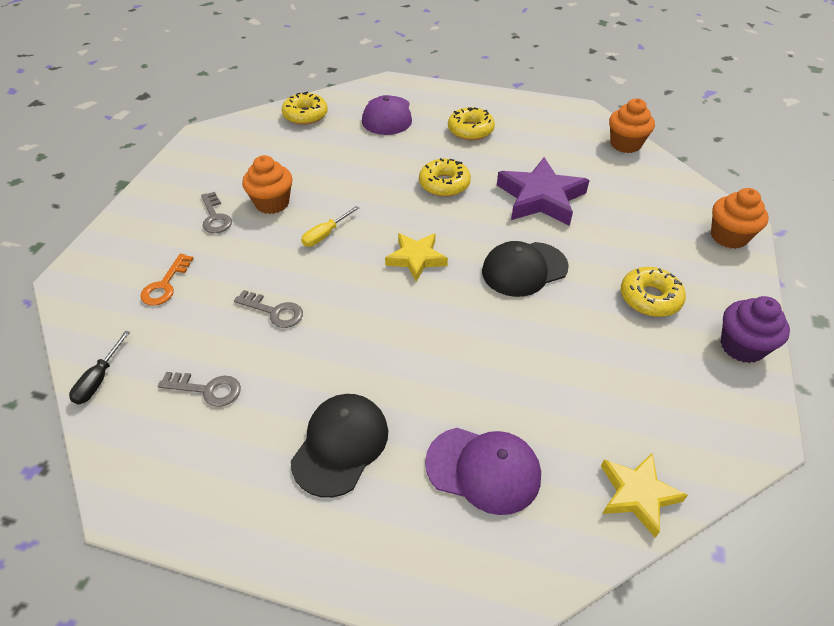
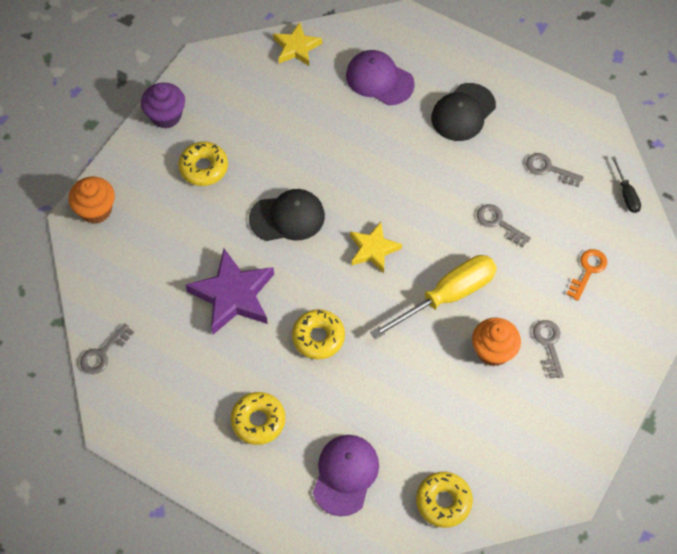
camera: 165 degrees left, 15 degrees up
(99, 379) = (626, 194): black screwdriver -> black screwdriver turned 135 degrees clockwise
(325, 235) = (447, 296): yellow screwdriver -> yellow screwdriver, size x2.12
(625, 144) = (103, 353): orange cupcake -> grey key

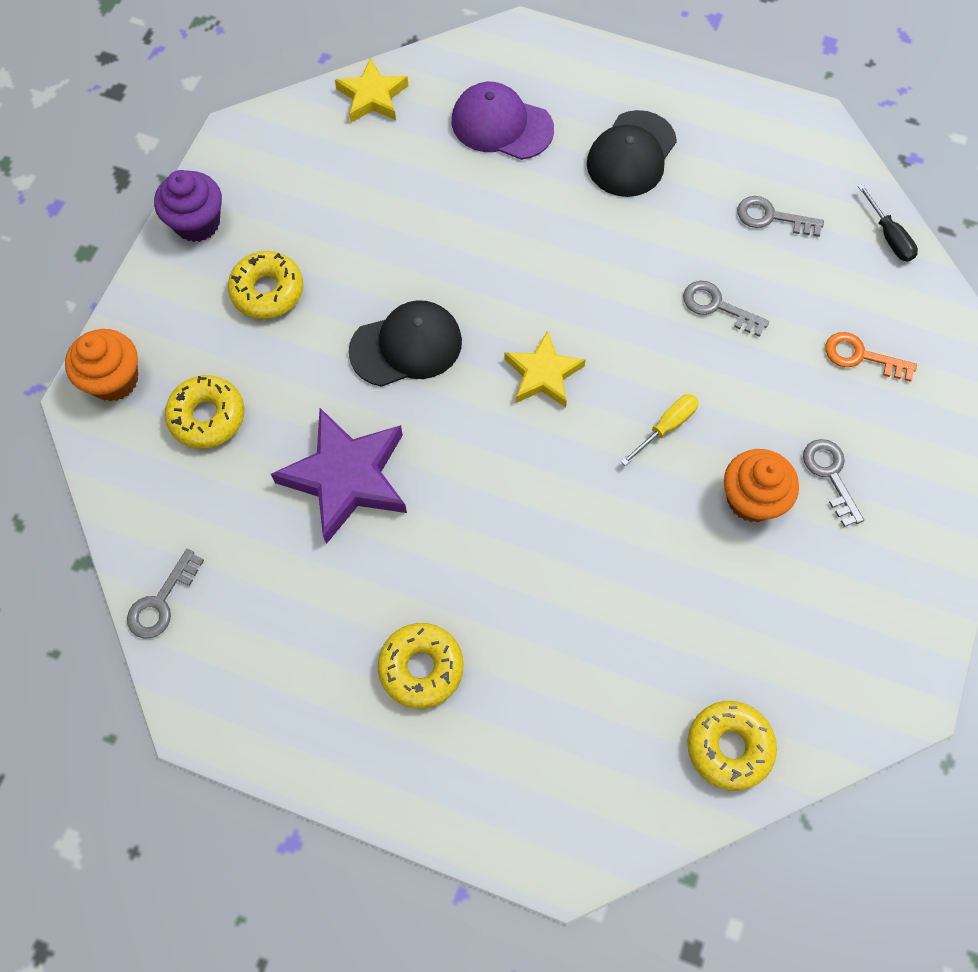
camera: 10 degrees left, 5 degrees up
(318, 337) = (488, 521): yellow donut -> yellow donut (207, 417)
(345, 475) = (571, 731): purple cap -> none
(447, 296) = (666, 427): yellow screwdriver -> yellow screwdriver, size x0.47
(588, 271) = (861, 356): orange key -> orange key turned 90 degrees counterclockwise

